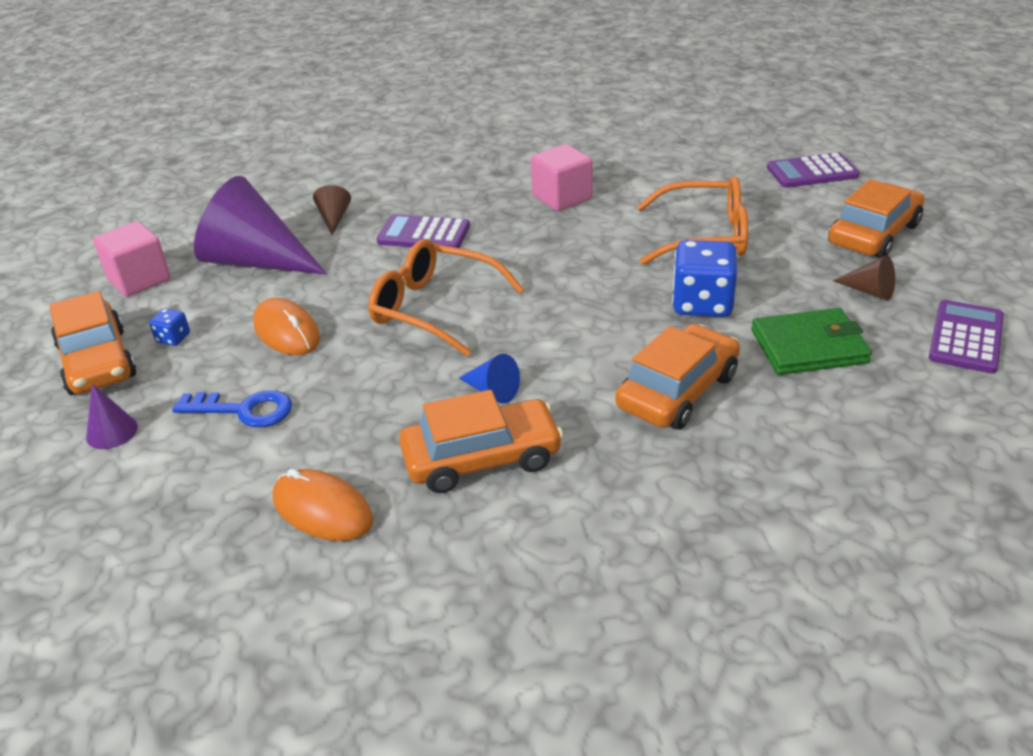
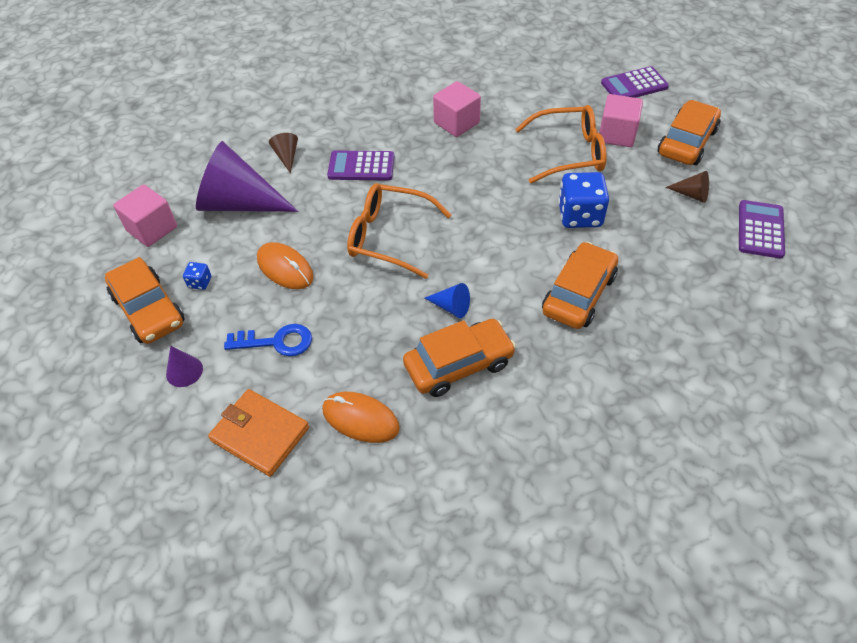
camera: 10 degrees left, 15 degrees up
(179, 514) = (260, 434): none -> orange wallet
(776, 221) = (617, 134): none -> pink cube
(809, 346) = (659, 247): green wallet -> none

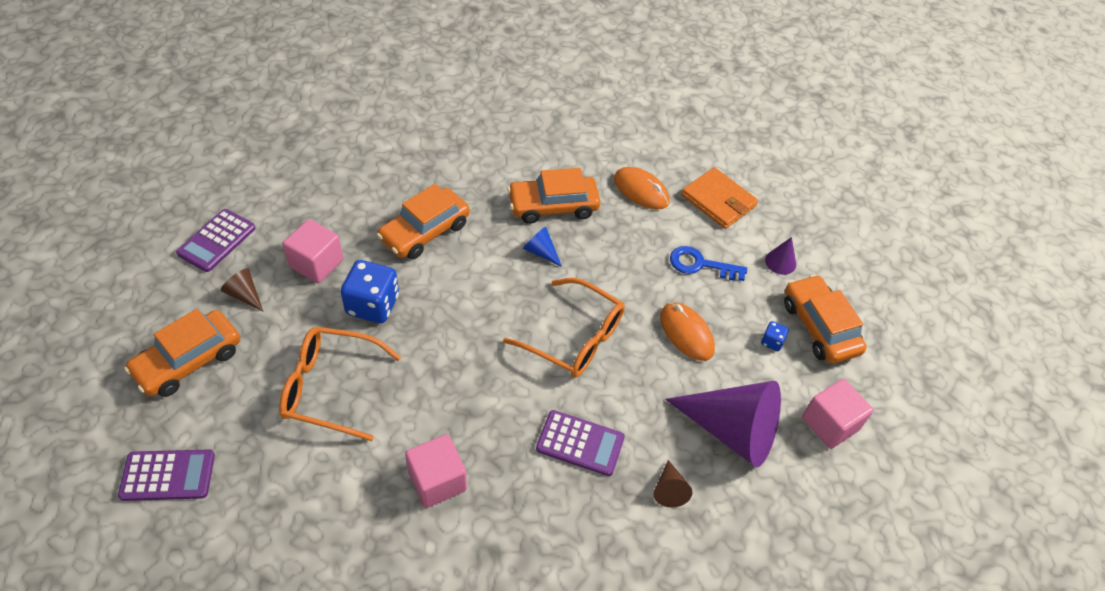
camera: 170 degrees left, 0 degrees up
(617, 134) = (256, 397): pink cube -> pink cube (316, 263)

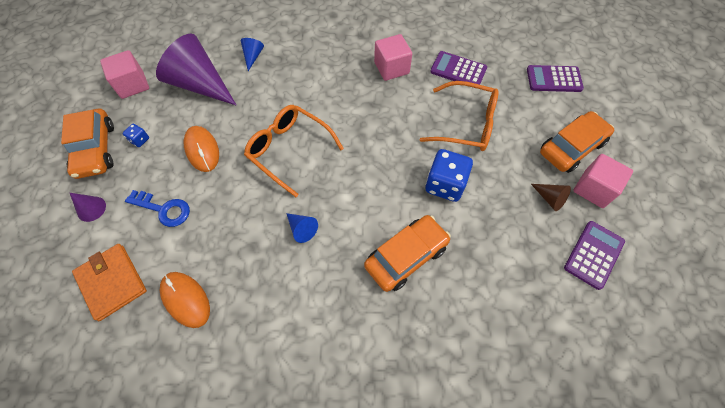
camera: 170 degrees left, 10 degrees up
(316, 263) = (498, 226): pink cube -> pink cube (593, 189)
(553, 206) = (280, 282): orange car -> none
(580, 443) = (301, 83): purple calculator -> purple calculator (458, 70)
(669, 489) = (253, 56): brown cone -> blue cone

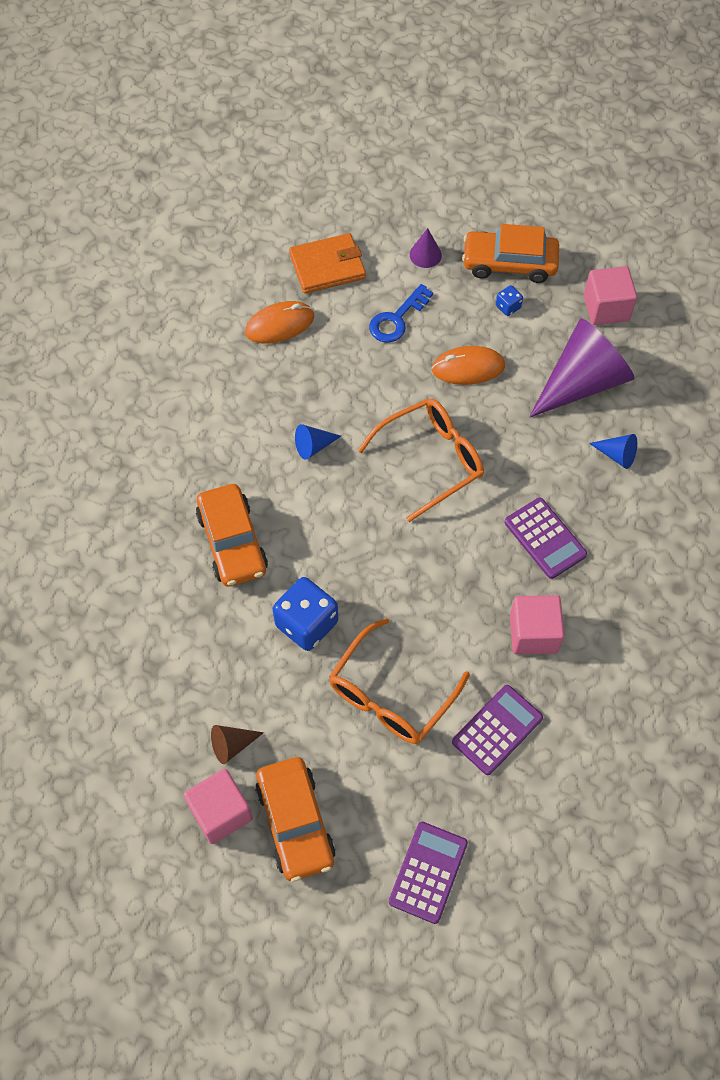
camera: 110 degrees right, 0 degrees up
(593, 254) = (138, 755): purple calculator -> purple calculator (545, 538)

